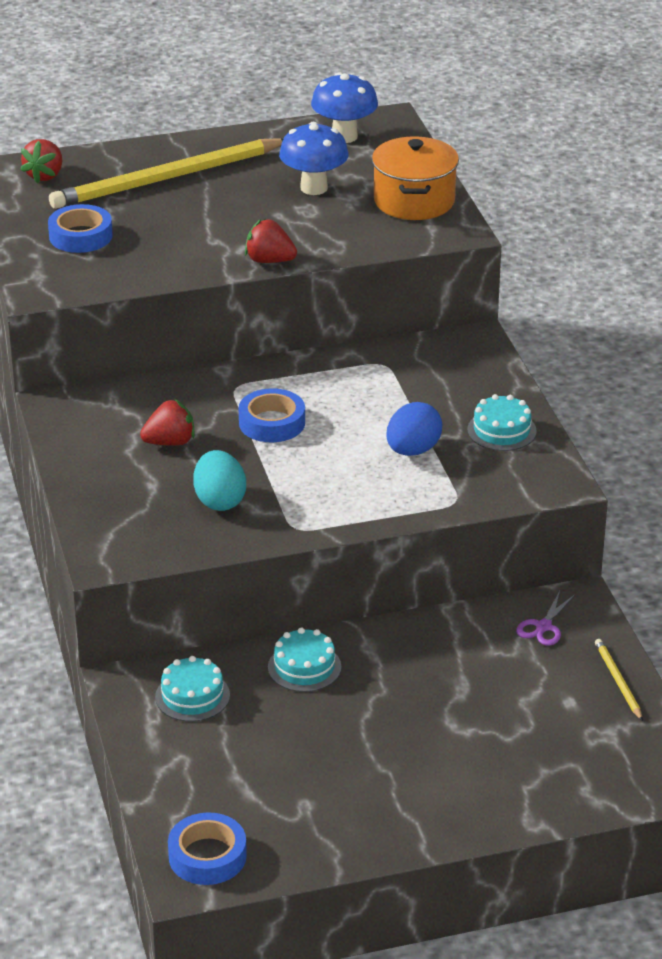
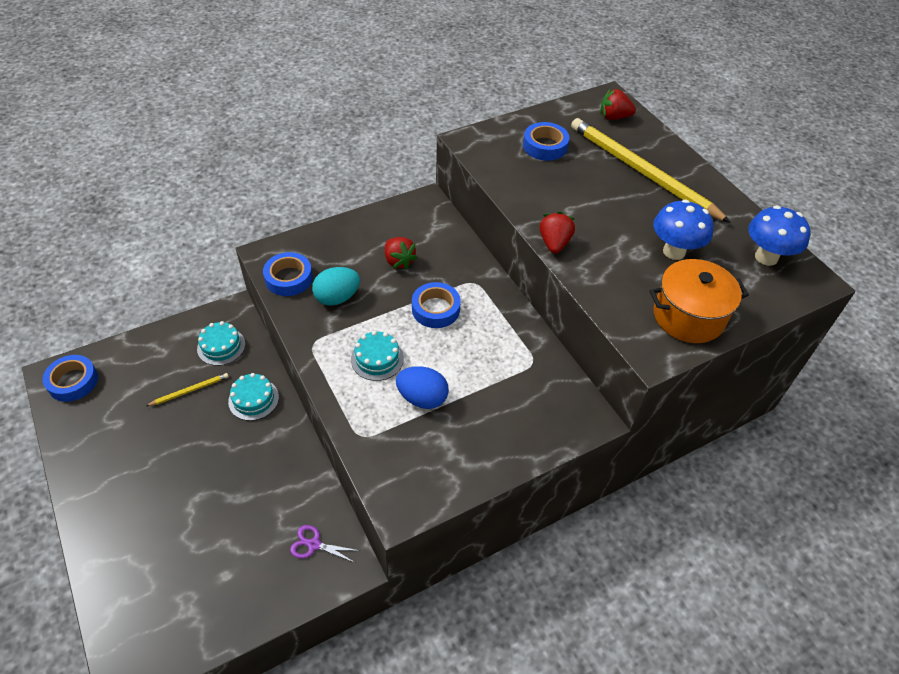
camera: 75 degrees right, 15 degrees up
(164, 541) = (289, 278): none -> blue tape
(501, 430) = (465, 455): turquoise cake -> turquoise cake (377, 359)
(618, 681) = (252, 610): yellow pencil -> yellow pencil (190, 390)

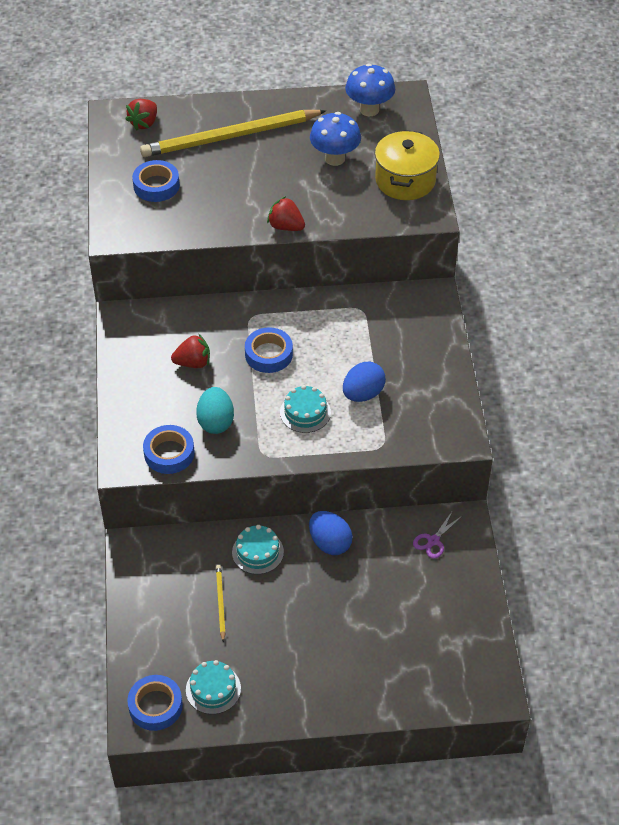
camera: 65 degrees left, 0 degrees up
(221, 346) = (175, 566): turquoise cake -> turquoise cake (213, 689)
(281, 452) = (330, 543): none -> blue egg
(688, 316) = (405, 180): orange pot -> yellow pot

